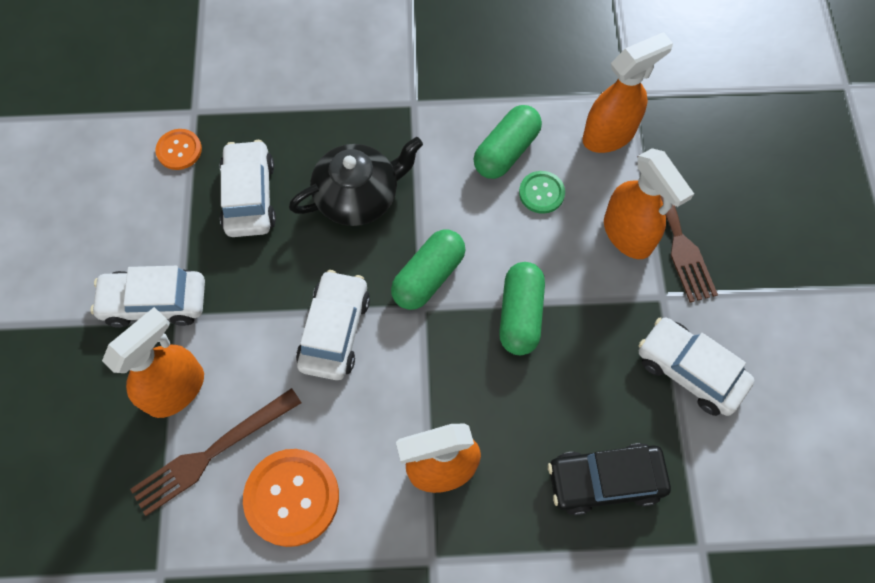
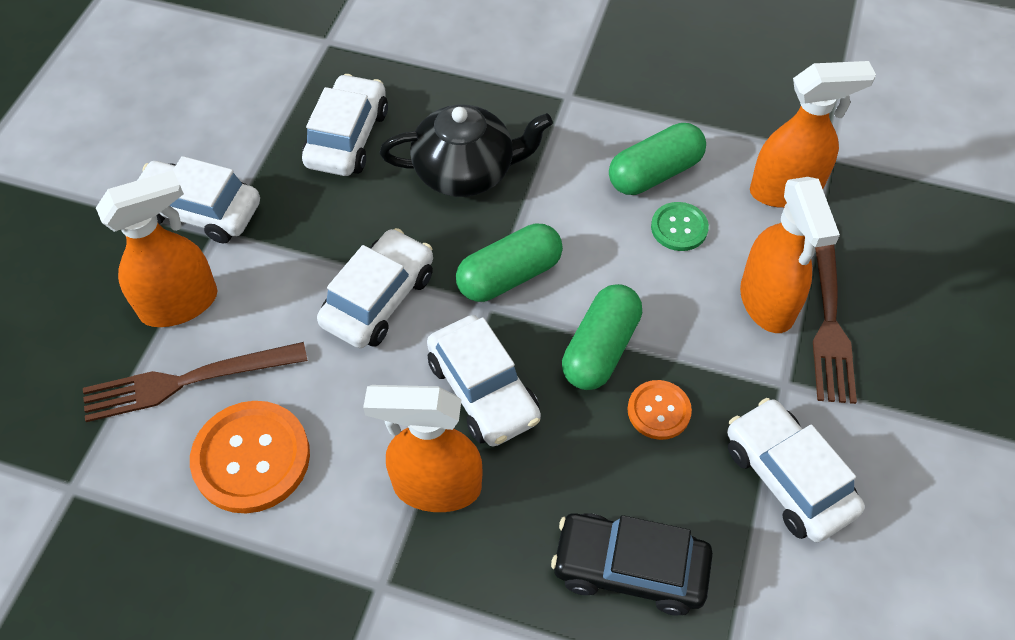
camera: 20 degrees right, 10 degrees down
(179, 150) = (294, 73): orange button -> orange button (659, 411)
(446, 379) = (483, 390): none -> white car

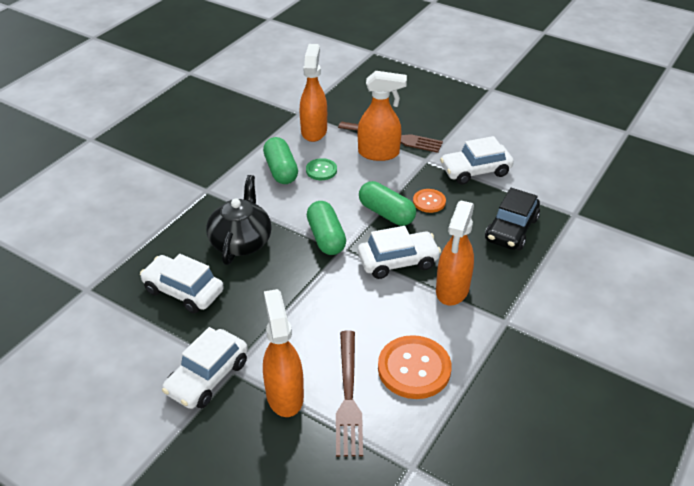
camera: 75 degrees left, 15 degrees down
(379, 299) = (320, 295): white car -> none

